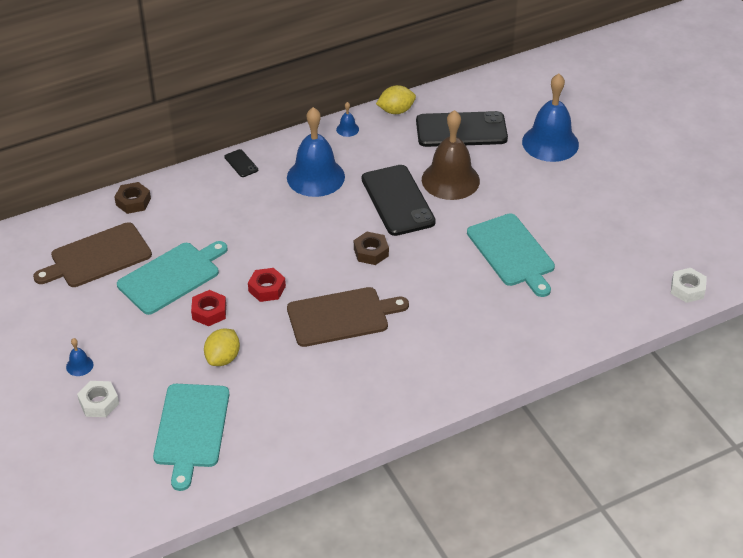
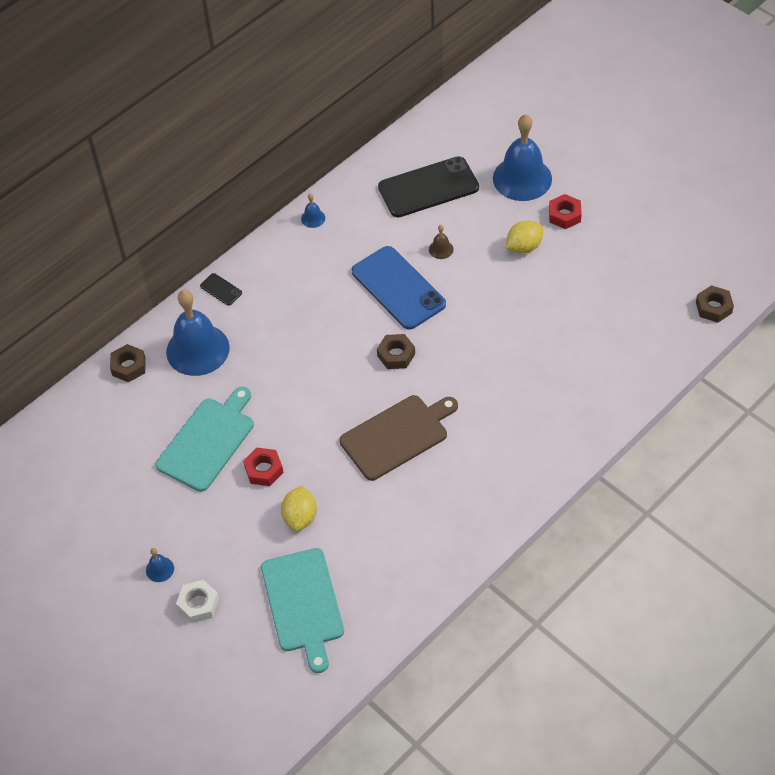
camera: 15 degrees left, 10 degrees up
(97, 257) = (121, 441): brown cutting board -> none
(267, 289) = (310, 426): red nut -> red nut (564, 215)
(315, 177) = (304, 284): blue bell -> blue bell (197, 349)
(396, 111) = (353, 183): yellow lemon -> yellow lemon (524, 247)
(397, 200) = (398, 288): black phone -> blue phone
(450, 180) = (441, 249): brown bell -> brown bell, size x0.41
(512, 253) = (534, 315): turquoise cutting board -> none
(687, 289) = (713, 307): white nut -> brown nut

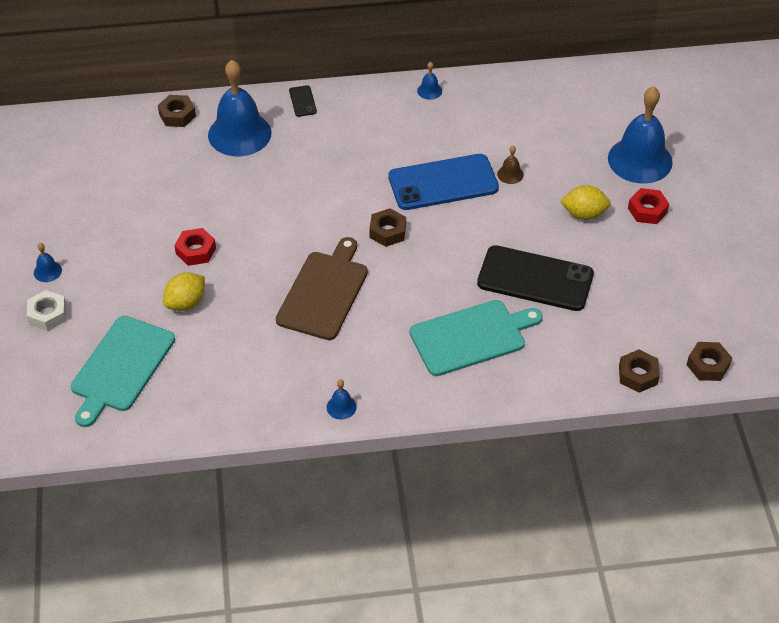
camera: 35 degrees right, 5 degrees down
(208, 441) = (177, 203): turquoise cutting board -> turquoise cutting board (471, 337)
(397, 435) = (324, 292): brown cutting board -> brown cutting board turned 75 degrees counterclockwise
(398, 288) = (443, 182): blue phone -> blue phone turned 75 degrees clockwise
(428, 187) = (549, 121): black phone -> black phone (535, 279)
(499, 515) = (341, 407): none -> blue bell
(676, 346) = (638, 375): none -> brown nut

